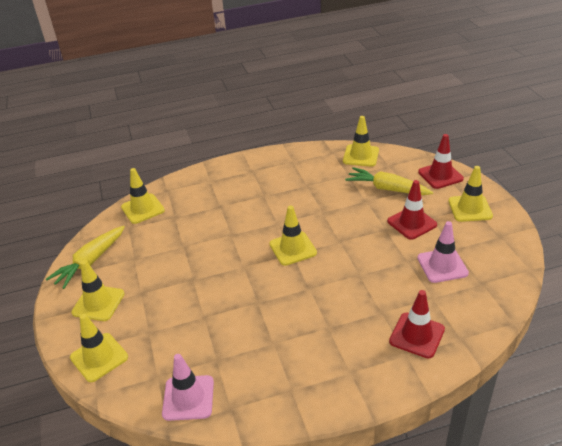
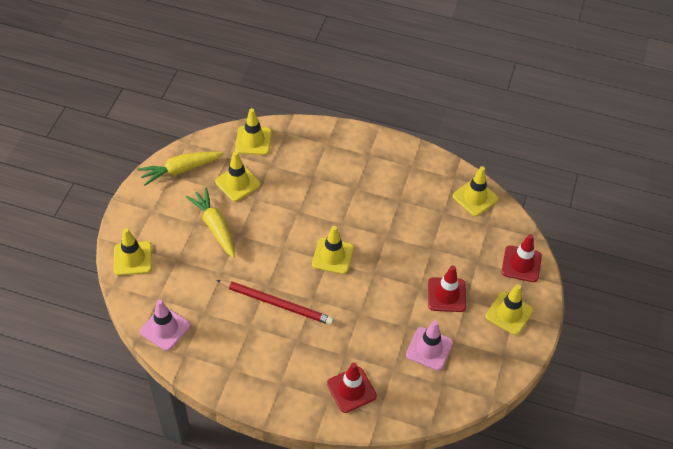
camera: 30 degrees right, 15 degrees up
(98, 303) = (161, 212): yellow traffic cone -> yellow traffic cone (237, 183)
(280, 310) = (277, 303): none -> red pencil
(387, 189) = (461, 248): yellow carrot -> yellow carrot (215, 226)

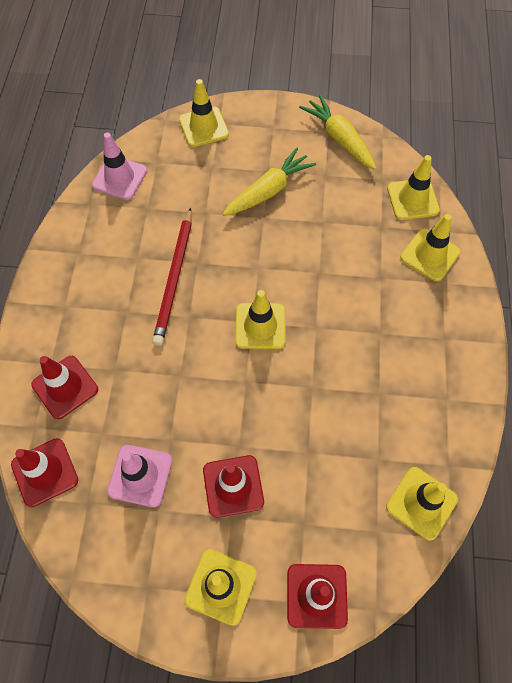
camera: 80 degrees right, 10 degrees up
(237, 183) = (340, 198): yellow traffic cone -> yellow traffic cone (430, 255)
(415, 409) = (45, 472): none -> red traffic cone

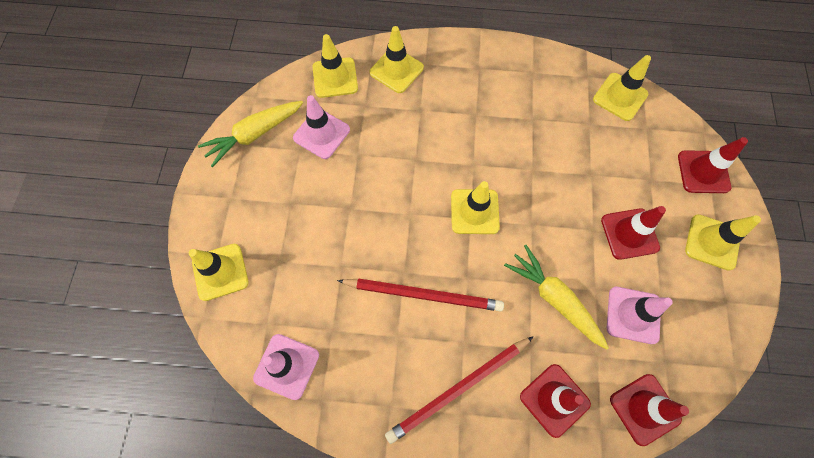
camera: 90 degrees left, 5 degrees up
(85, 305) = (458, 389): none -> red pencil
(268, 190) = (316, 203): yellow carrot -> yellow carrot (554, 298)
(344, 191) = (321, 134): none -> pink traffic cone

